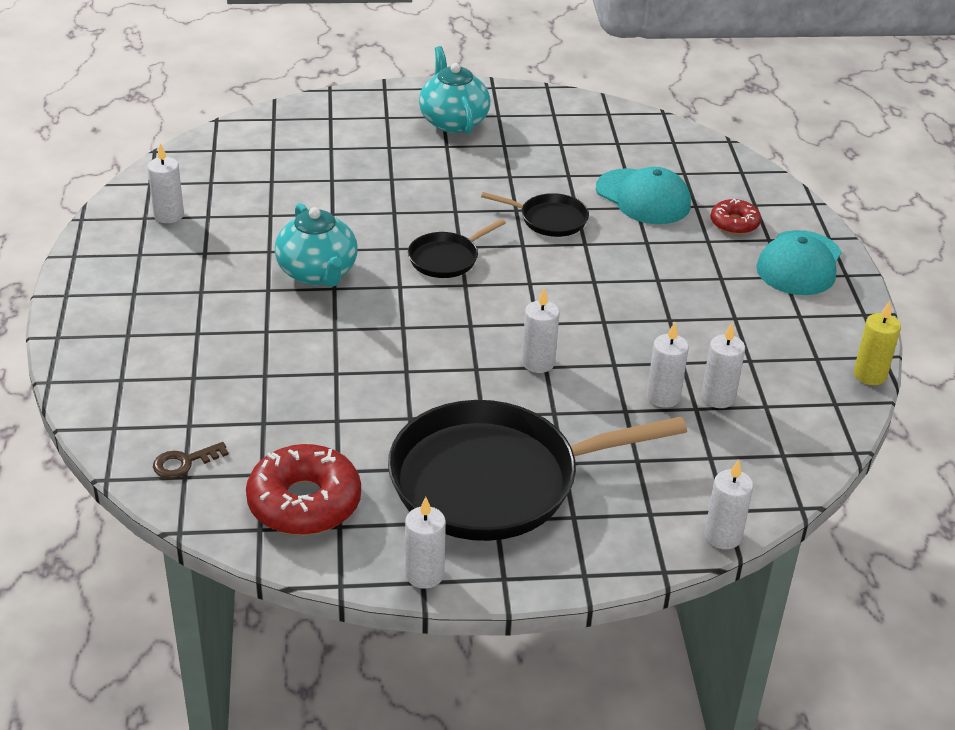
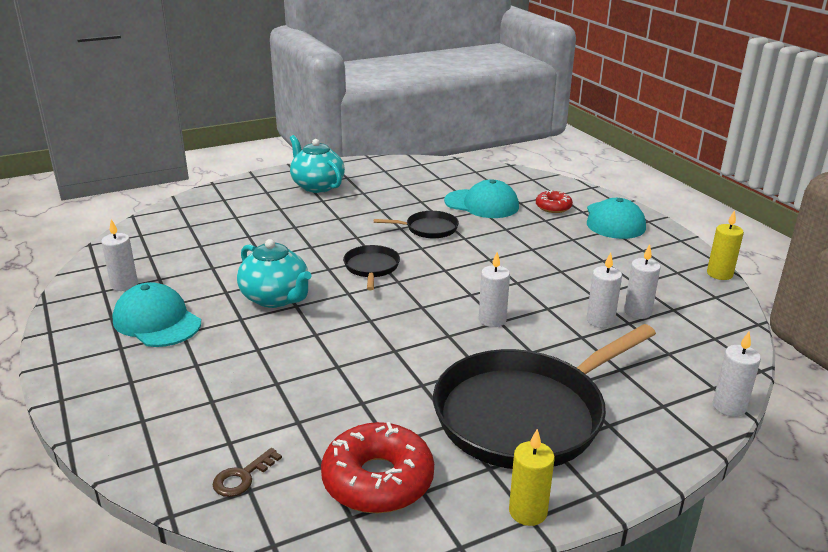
camera: 20 degrees left, 10 degrees down
(182, 270) = (157, 321): none -> turquoise cap
(424, 574) = (528, 512): white candle -> yellow candle
(446, 259) = (371, 267): black pan -> black pan turned 150 degrees clockwise

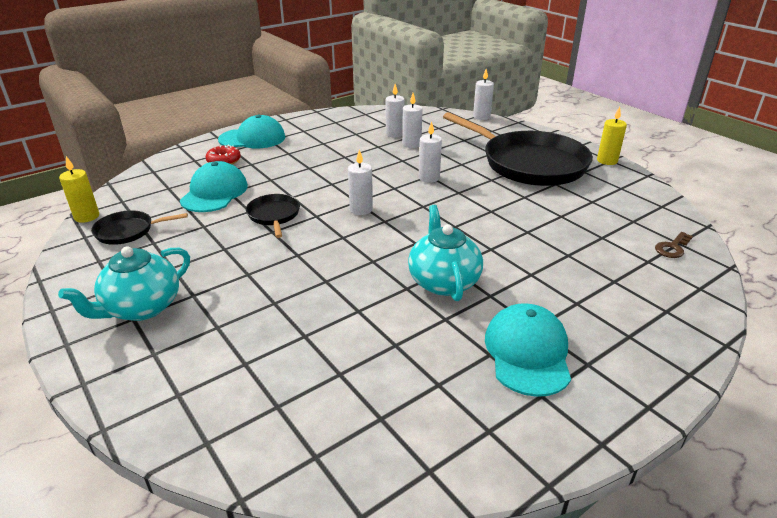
camera: 100 degrees left, 5 degrees up
(124, 285) = (467, 413): white candle -> white candle (361, 209)
(157, 321) = (527, 353): turquoise cap -> turquoise cap turned 150 degrees clockwise
(242, 477) = (672, 248): brown key -> brown key turned 105 degrees clockwise
(276, 298) = (443, 281): turquoise teapot -> turquoise teapot turned 45 degrees counterclockwise
(371, 267) = (363, 237): black pan -> black pan (128, 231)
(378, 480) = (626, 201): red donut -> none
(719, 274) = (335, 111): yellow candle -> yellow candle (87, 217)

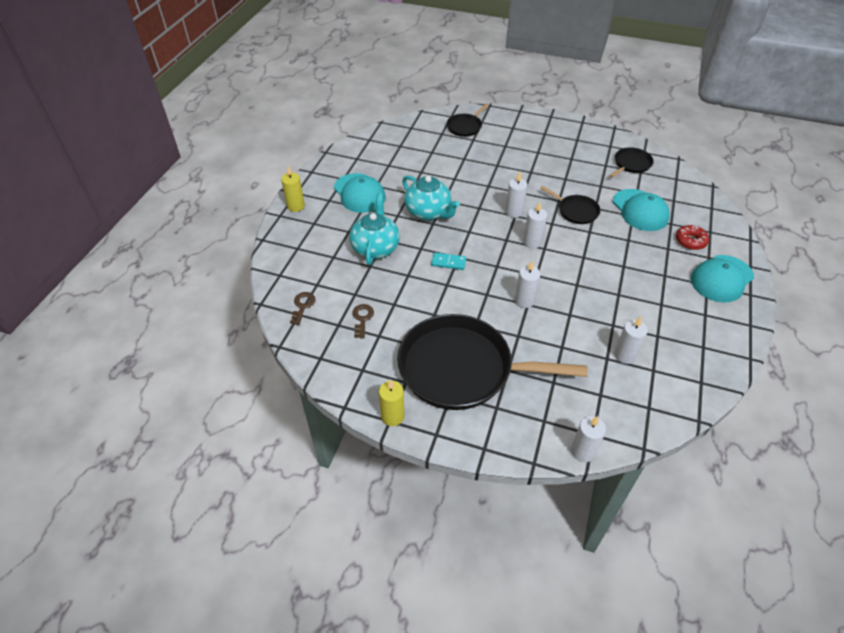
camera: 145 degrees right, 15 degrees up
(87, 217) = (670, 161): yellow candle -> yellow candle (296, 206)
(142, 308) = (549, 138): turquoise teapot -> turquoise teapot (375, 248)
(219, 398) = (465, 127): none -> black pan
(411, 144) = (590, 344): white candle -> white candle (514, 212)
(471, 225) = (448, 262): none -> turquoise domino
(603, 217) = (362, 318): none -> brown key

